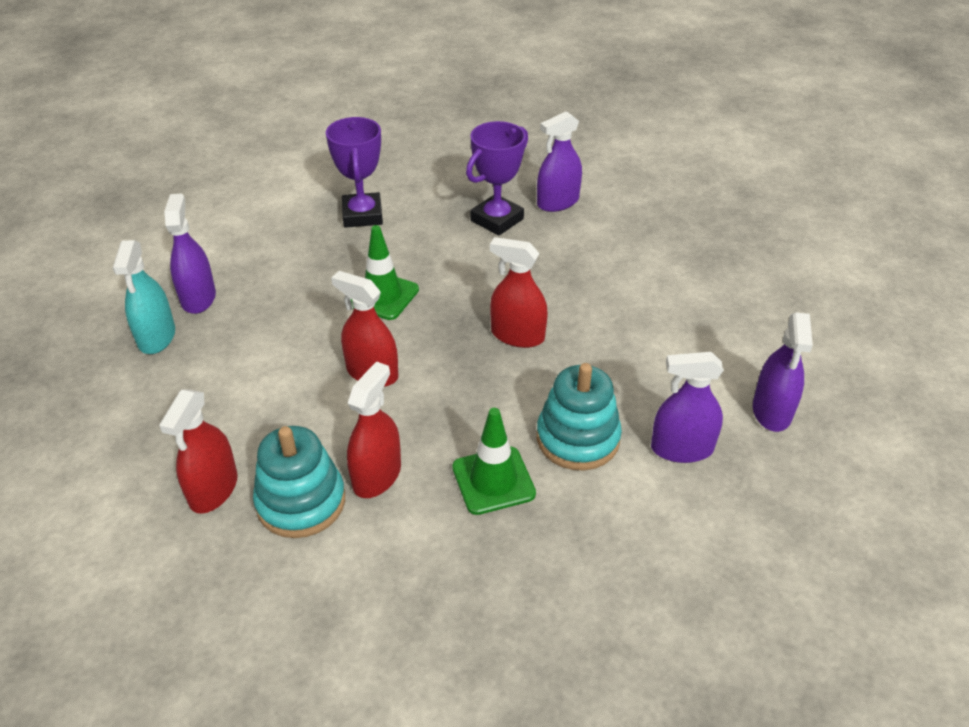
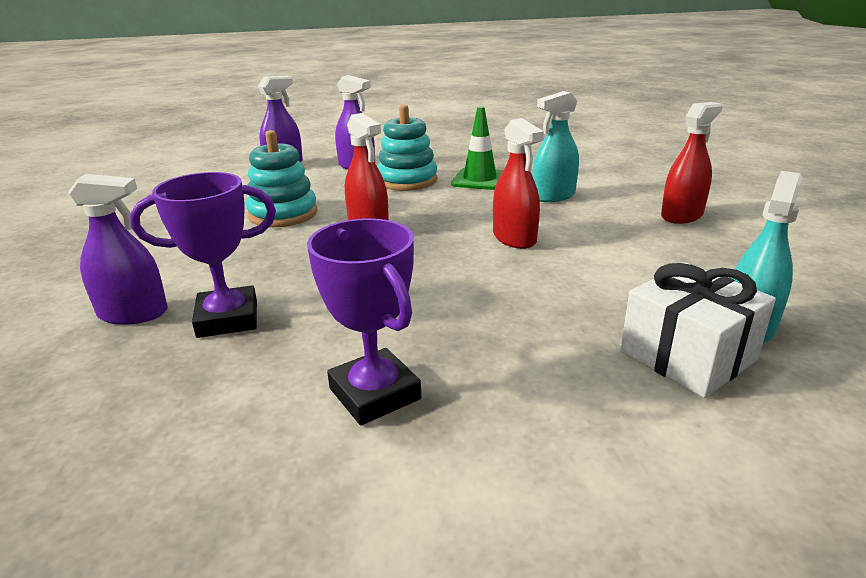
camera: 145 degrees left, 15 degrees down
(198, 298) = (687, 356): purple spray bottle -> white gift
(301, 502) = (614, 198): turquoise stacking toy -> turquoise stacking toy (283, 214)
(362, 215) = (375, 394): purple trophy -> purple trophy turned 60 degrees counterclockwise
(377, 476) = (553, 196): red spray bottle -> turquoise spray bottle
(382, 296) = (450, 286): green traffic cone -> none

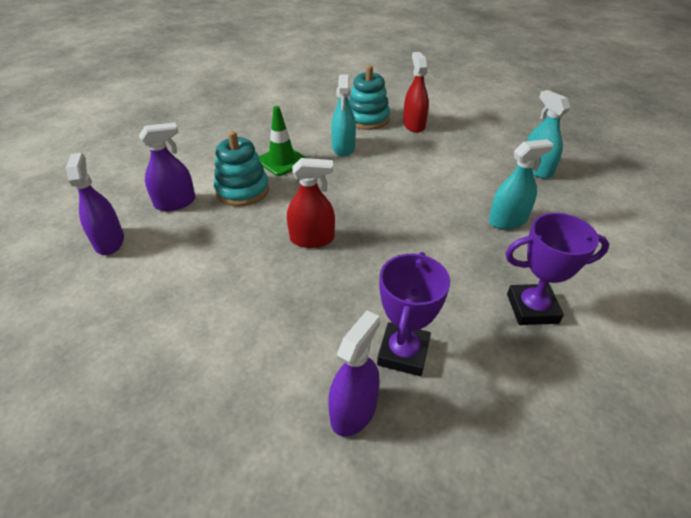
camera: 60 degrees left, 15 degrees up
(283, 214) = (236, 275): turquoise stacking toy -> turquoise stacking toy (367, 119)
(514, 238) = (390, 188): red spray bottle -> none
(561, 331) = (507, 220): none -> turquoise spray bottle
(687, 356) = (549, 196): white gift -> none

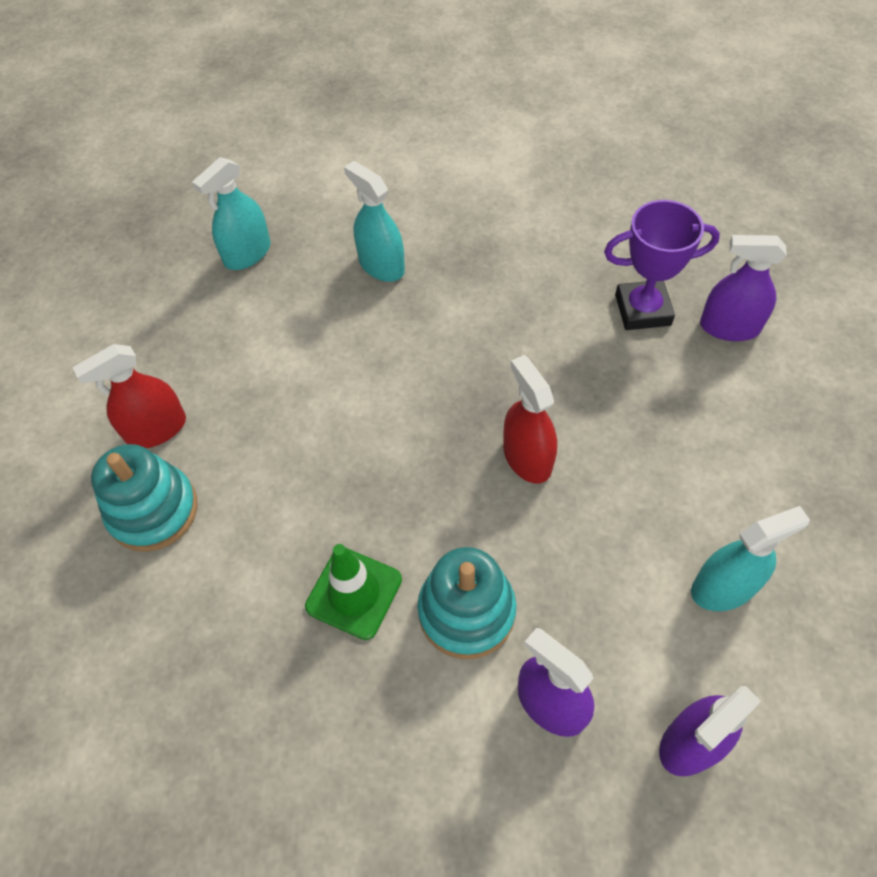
camera: 110 degrees left, 15 degrees up
(343, 147) = (273, 511): turquoise spray bottle -> turquoise spray bottle (723, 587)
(532, 308) = (521, 226): purple trophy -> none

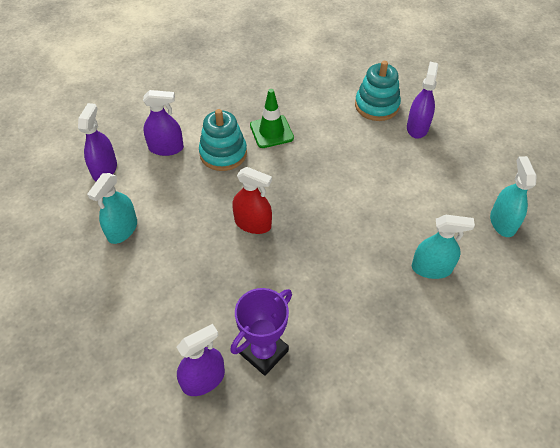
camera: 135 degrees right, 5 degrees down
(156, 429) = (417, 127): red spray bottle -> purple spray bottle

